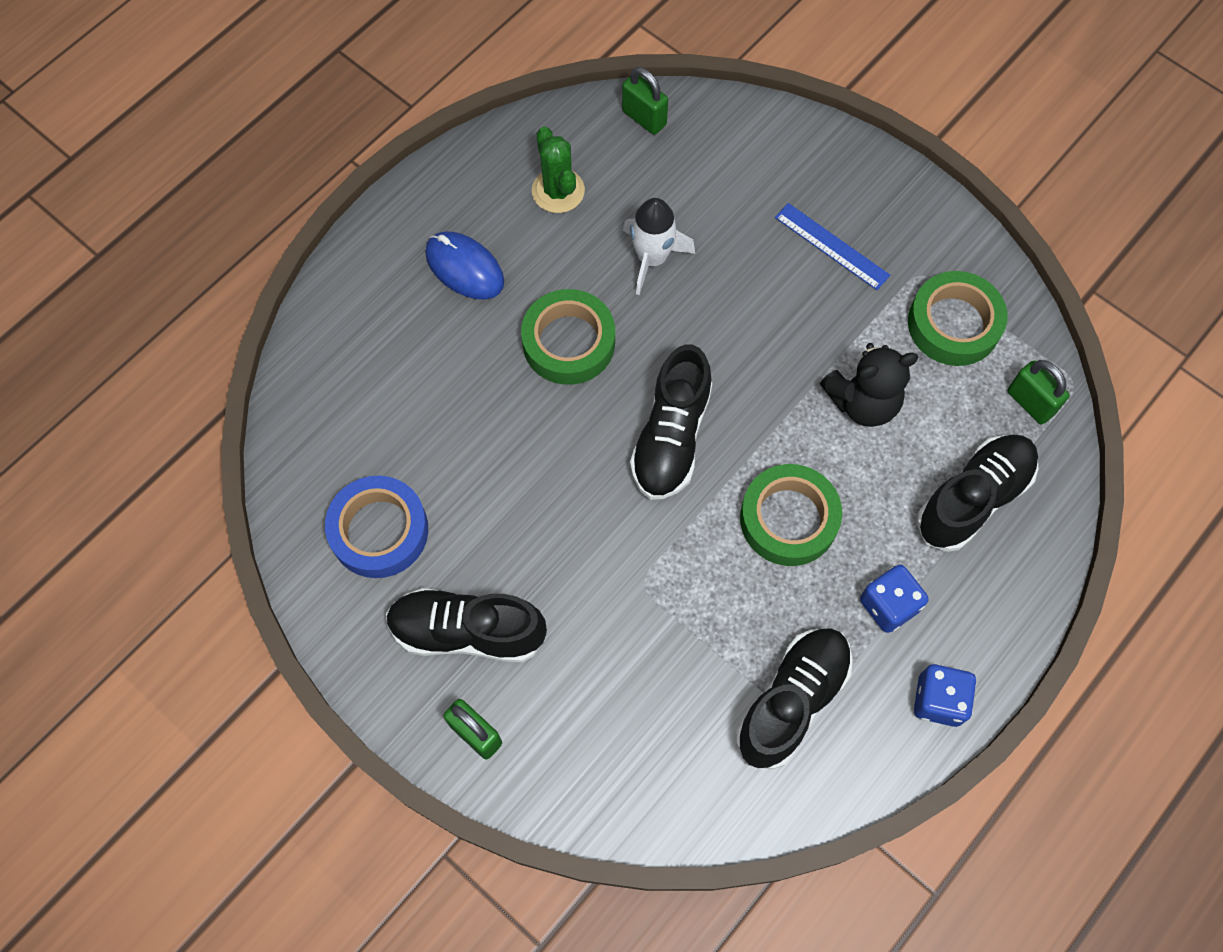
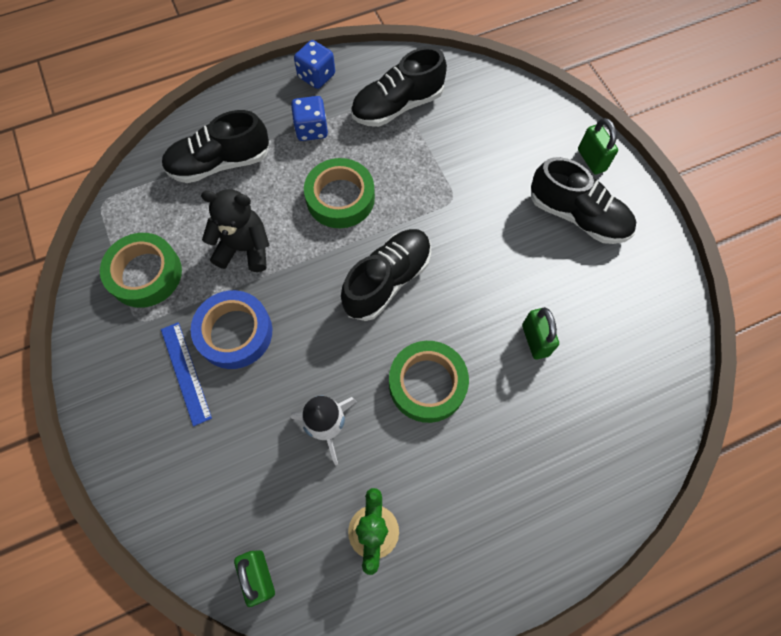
camera: 155 degrees left, 0 degrees up
(379, 531) = (619, 302): blue tape -> blue tape (234, 333)
(464, 268) = (484, 490): blue mouse -> none
(1030, 403) = (139, 202): green padlock -> green padlock (535, 340)

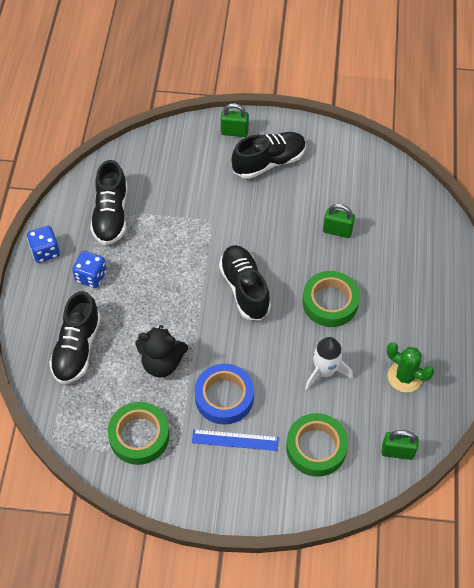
camera: 60 degrees left, 10 degrees down
(244, 248) = (162, 363): black teddy bear -> black teddy bear turned 120 degrees counterclockwise
(340, 198) = (162, 286): green tape -> green tape (316, 447)

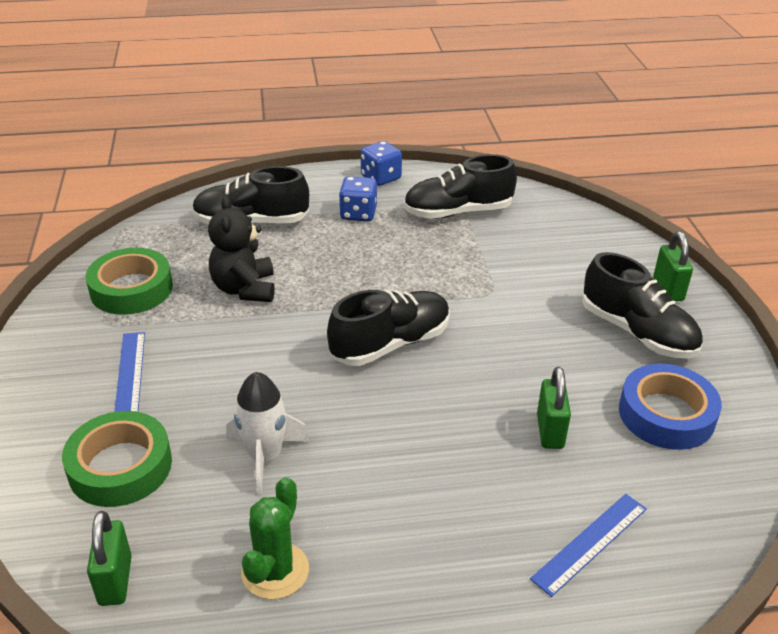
camera: 75 degrees right, 20 degrees down
(224, 397) = (200, 353): blue tape -> blue tape (666, 414)
(330, 302) = (401, 443): green tape -> none
(413, 239) = (590, 543): none -> blue ruler

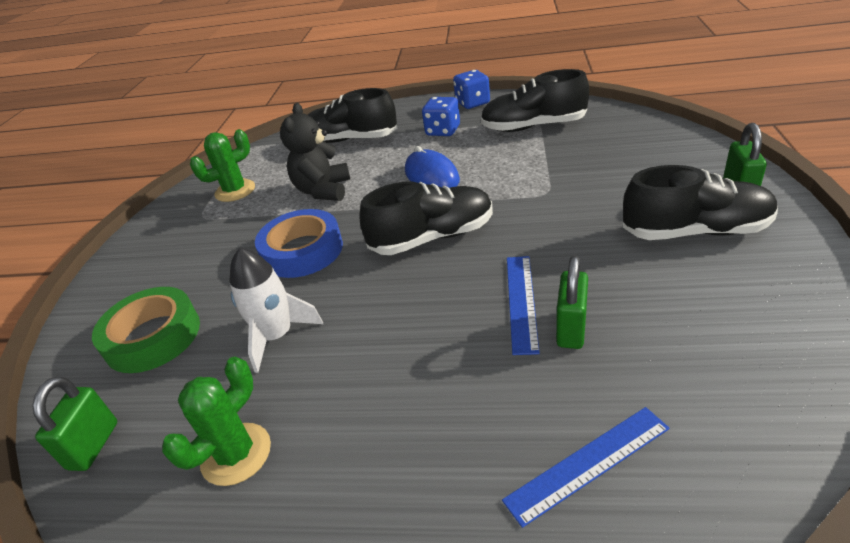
camera: 20 degrees right, 0 degrees up
(130, 375) = (200, 258): blue ruler -> blue ruler (521, 301)
(131, 289) = (235, 191): green tape -> green cactus
(365, 271) = (431, 176): none -> blue mouse
(637, 332) = (695, 231): black shoe -> black shoe turned 60 degrees counterclockwise
(666, 414) = (715, 318): blue tape -> blue tape (302, 251)

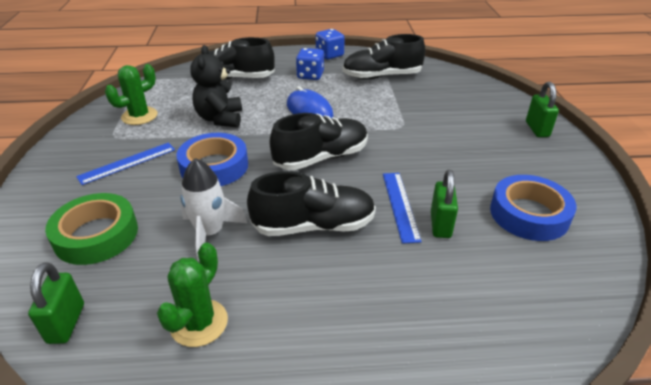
camera: 15 degrees left, 0 degrees up
(588, 464) = (470, 315): blue ruler -> blue ruler (127, 163)
(695, 231) = (513, 157): black shoe -> black shoe (314, 226)
(704, 315) = (529, 214): none -> blue tape

